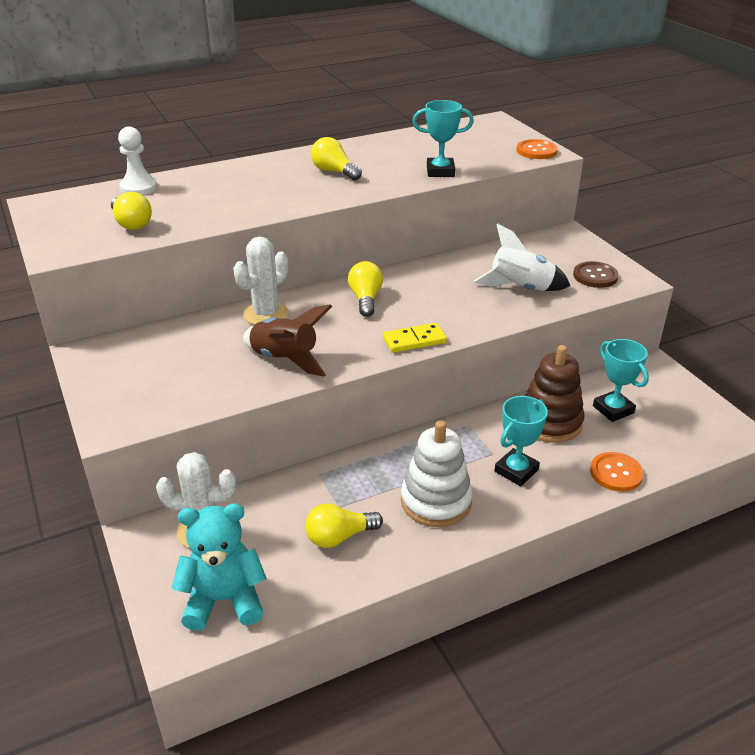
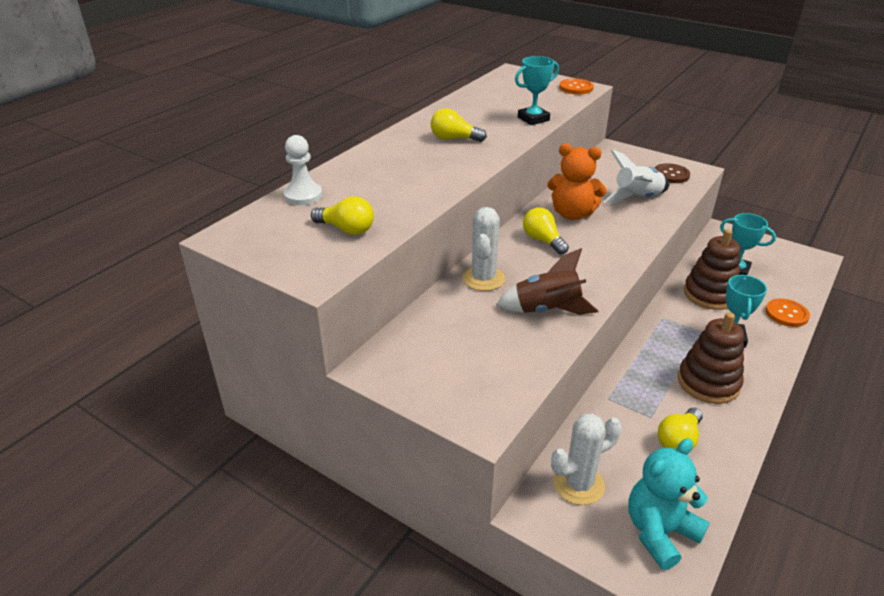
camera: 30 degrees left, 0 degrees up
(414, 340) = (619, 261): yellow domino -> none
(429, 284) = (572, 214): none -> orange teddy bear
(436, 501) = (708, 382): white stacking toy -> brown stacking toy

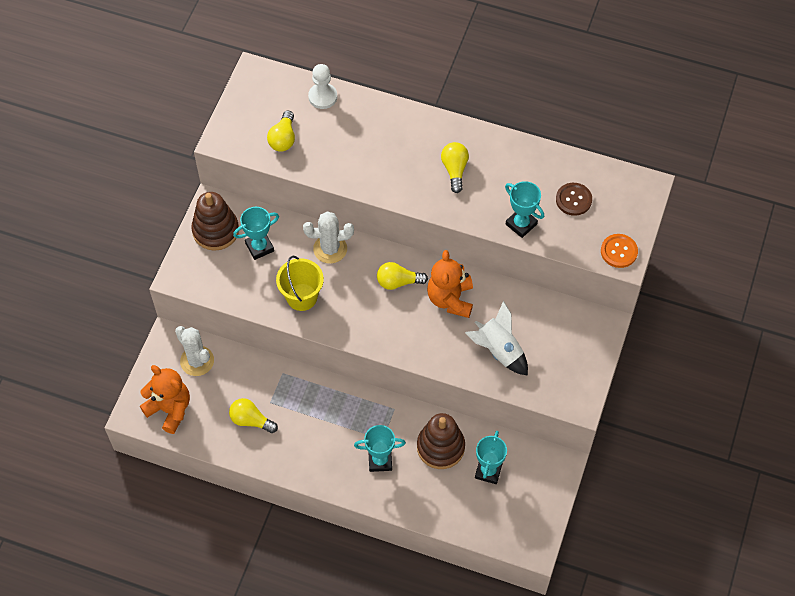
camera: 75 degrees right, 25 degrees up
(460, 333) = (259, 247): none -> turquoise trophy
(543, 240) = (398, 282): yellow light bulb -> yellow light bulb turned 135 degrees counterclockwise
(547, 310) = (302, 297): brown rocket -> yellow bucket
(659, 532) = (170, 409): turquoise teddy bear -> orange teddy bear
(671, 175) = (560, 379): brown button -> brown button (573, 200)
(708, 382) = (318, 441): brown stacking toy -> brown stacking toy (215, 230)
(786, 314) = (428, 509): orange button -> none

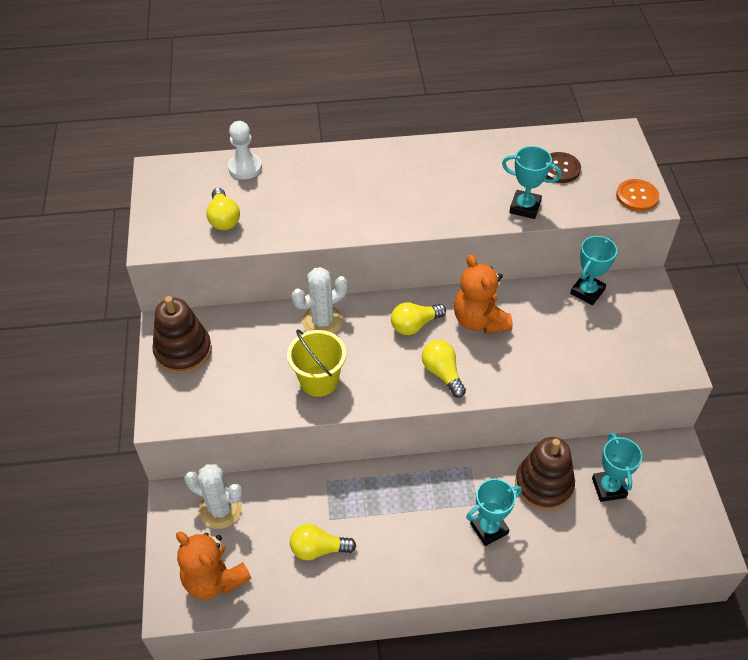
camera: 25 degrees left, 10 degrees down
(170, 409) = (214, 579): orange teddy bear -> orange teddy bear turned 150 degrees counterclockwise
(259, 247) = (243, 349): turquoise trophy -> turquoise trophy (587, 292)
(454, 170) = (424, 184): yellow light bulb -> yellow light bulb (442, 373)
(498, 350) = (562, 349): white rocket -> none

